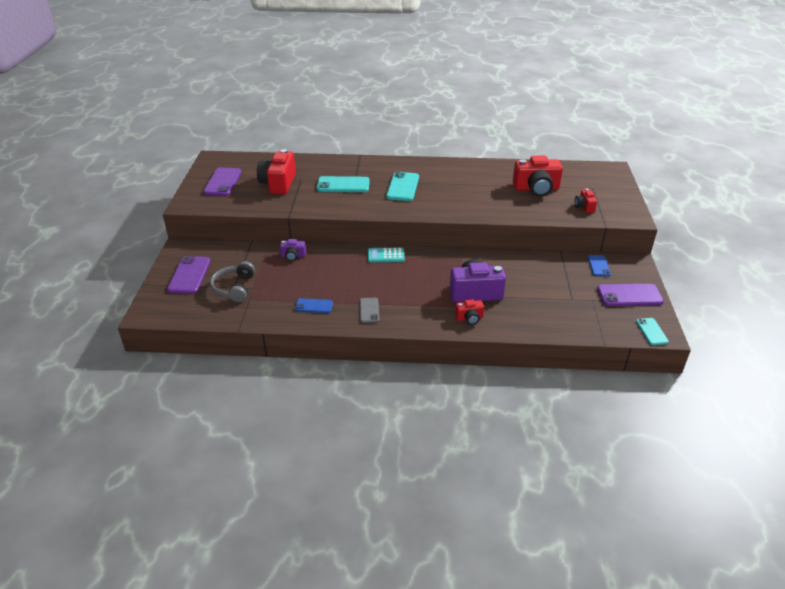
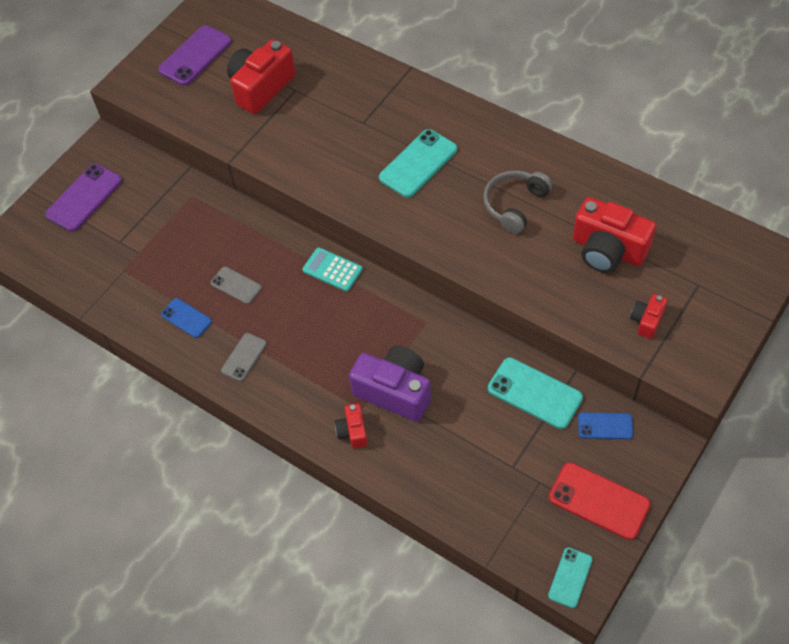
camera: 35 degrees right, 20 degrees up
(234, 288) = (119, 243): grey headphones -> grey headphones (515, 205)
(293, 256) = (219, 218): purple camera -> none
(332, 281) = (236, 285): none -> grey phone
(343, 185) = (341, 126): turquoise phone -> turquoise phone (534, 393)
(469, 318) = (353, 431): red camera -> red camera turned 60 degrees clockwise
(598, 266) = (605, 426): blue phone -> blue phone turned 60 degrees clockwise
(629, 295) = (599, 501): purple phone -> red phone

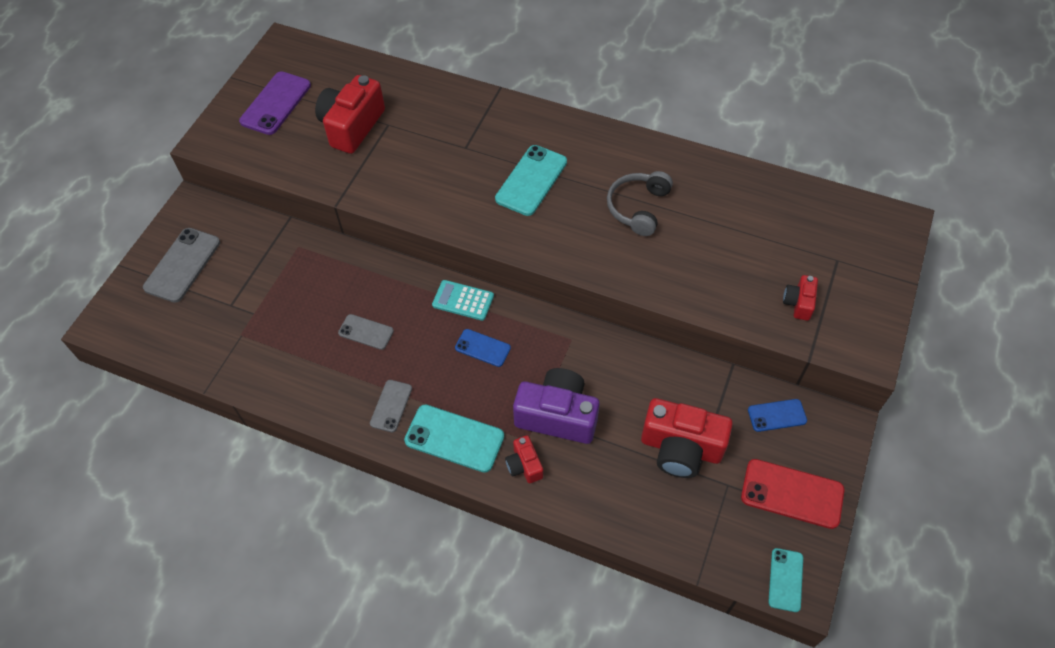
camera: 15 degrees left, 0 degrees up
(84, 198) = (182, 265): purple phone -> grey phone
(186, 318) = (320, 374): blue phone -> blue phone (482, 348)
(534, 393) = (699, 394): turquoise phone -> turquoise phone (454, 438)
(608, 250) = (741, 239): red camera -> red camera (681, 448)

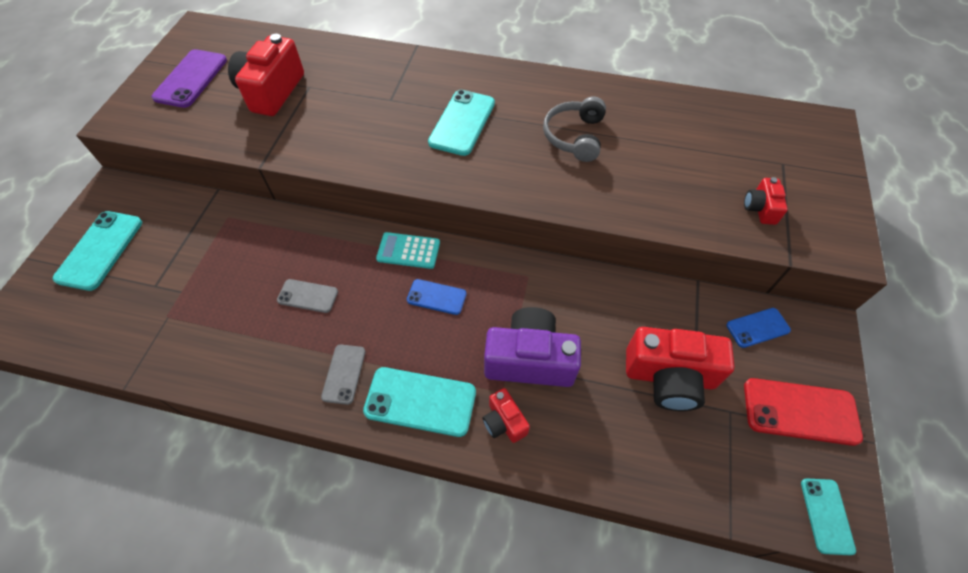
camera: 10 degrees left, 0 degrees up
(182, 265) = (100, 250): grey phone -> turquoise phone

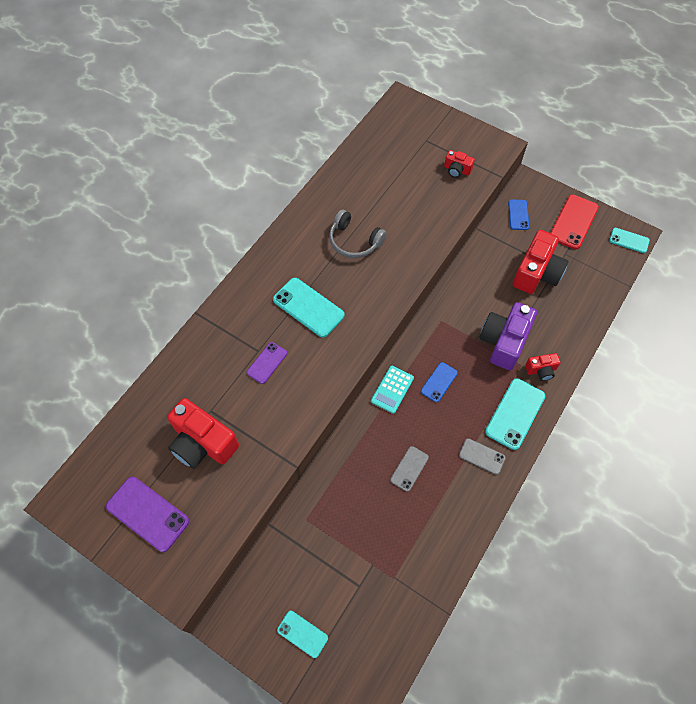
camera: 70 degrees left, 5 degrees up
(100, 250) = (302, 634): turquoise phone -> turquoise phone, size x0.59
(378, 110) = (267, 363): none -> purple phone

